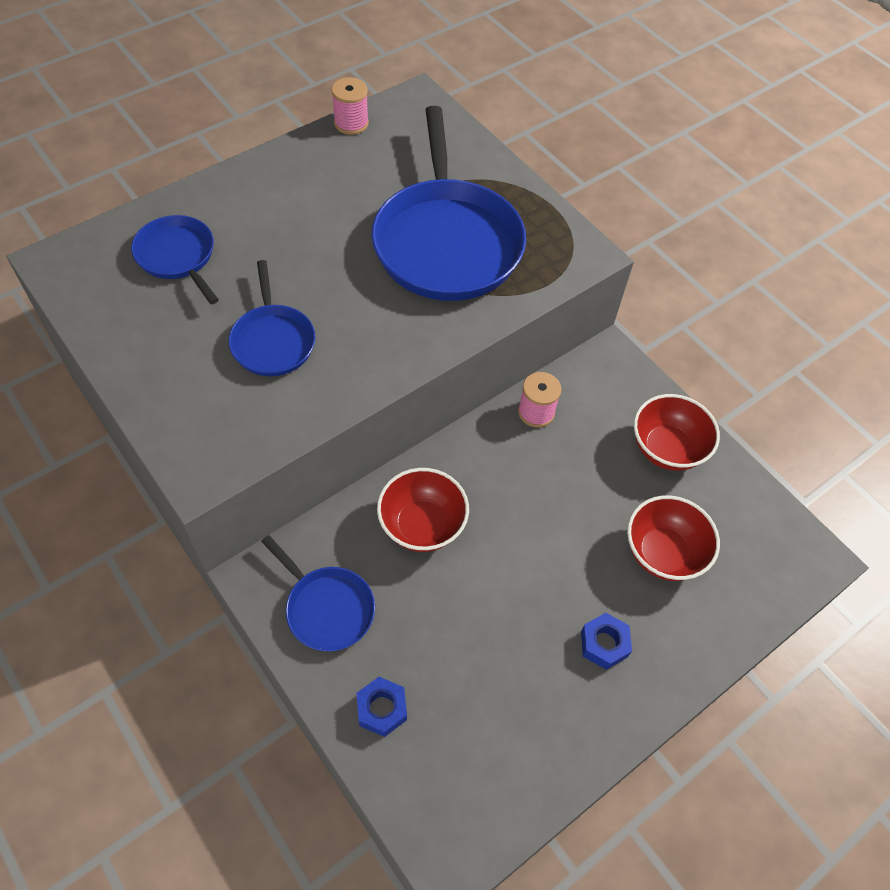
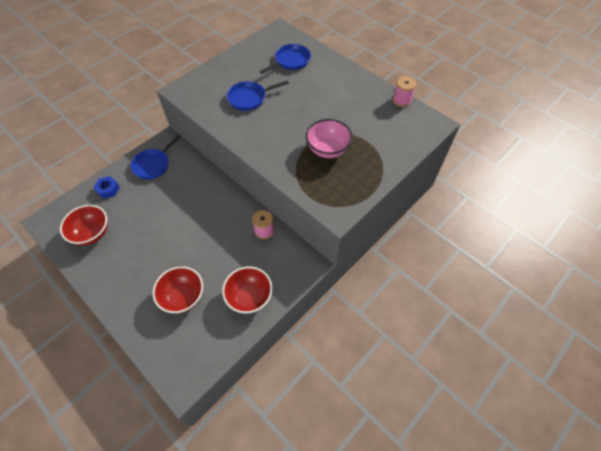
camera: 85 degrees right, 0 degrees up
(422, 525) = (193, 191): red bowl -> red bowl (92, 233)
(446, 242) = (328, 150): blue pan -> pink bowl
(604, 644) = (133, 271): blue nut -> none

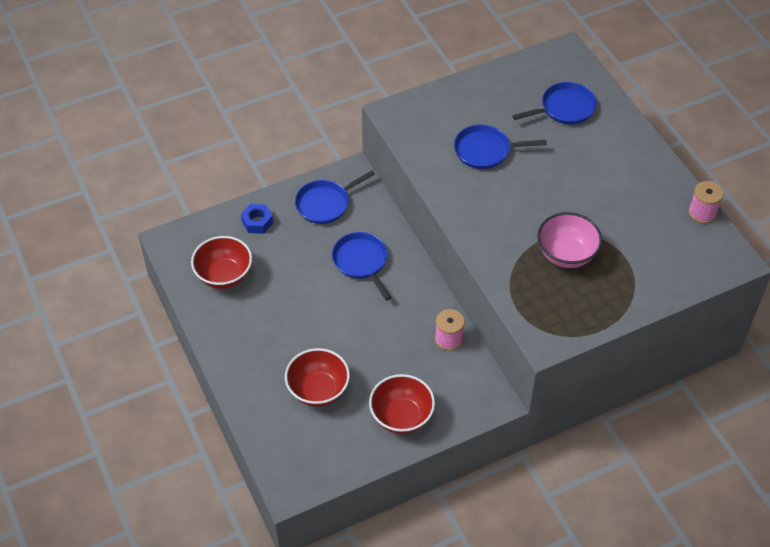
camera: 20 degrees right, 5 degrees down
(188, 196) = (361, 262): none -> blue pan

